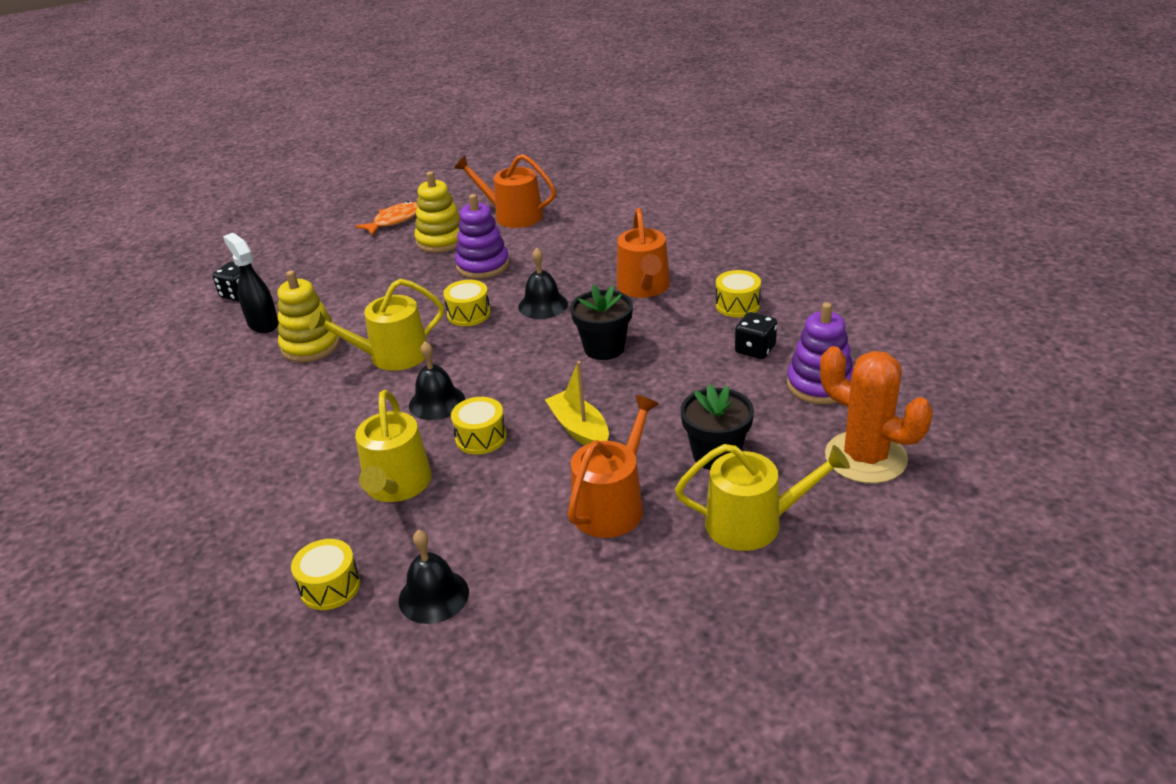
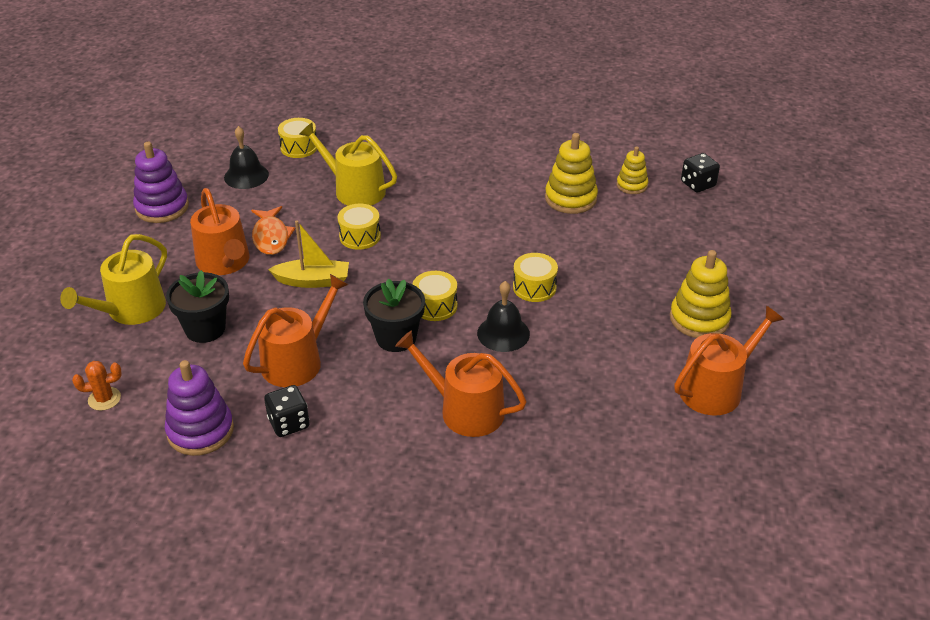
camera: 120 degrees right, 5 degrees up
(263, 323) = (632, 185): black spray bottle -> yellow stacking toy
(391, 356) = (512, 230): yellow watering can -> none
(394, 220) = (777, 304): orange fish -> orange fish (271, 237)
(437, 402) = (424, 231): black bell -> none
(483, 265) = (617, 326): purple stacking toy -> purple stacking toy (162, 207)
(688, 381) = (297, 360): none -> orange watering can
(737, 305) = (365, 455): yellow drum -> yellow drum (435, 306)
(865, 457) = (104, 399): orange cactus -> orange cactus, size x0.45

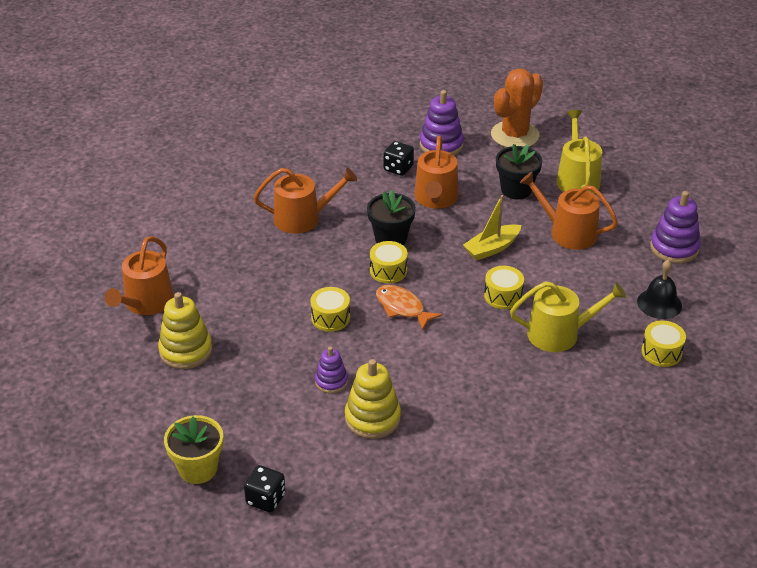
camera: 145 degrees right, 0 degrees up
(104, 399) = (515, 135): orange cactus -> orange cactus, size x2.22
(271, 237) = (564, 264): orange fish -> orange fish (402, 308)
(503, 333) = (322, 274): black bell -> none
(581, 236) = (331, 381): none -> purple stacking toy
(632, 185) = (329, 464): yellow stacking toy -> none
(741, 223) = (198, 469): none -> yellow flower pot

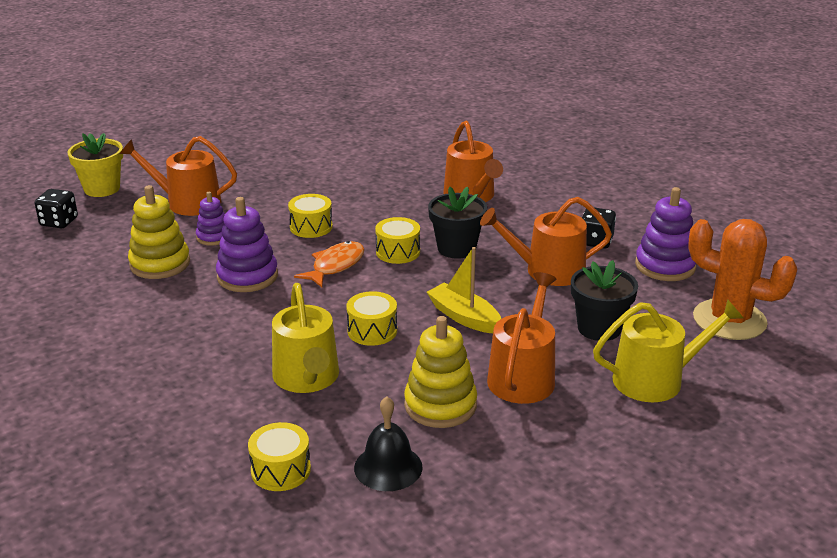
camera: 80 degrees right, 10 degrees down
(145, 303) = (315, 141): orange watering can -> orange watering can (187, 202)
(186, 350) = (253, 165): yellow stacking toy -> yellow stacking toy (440, 405)
(674, 248) = (528, 482): purple stacking toy -> purple stacking toy (247, 276)

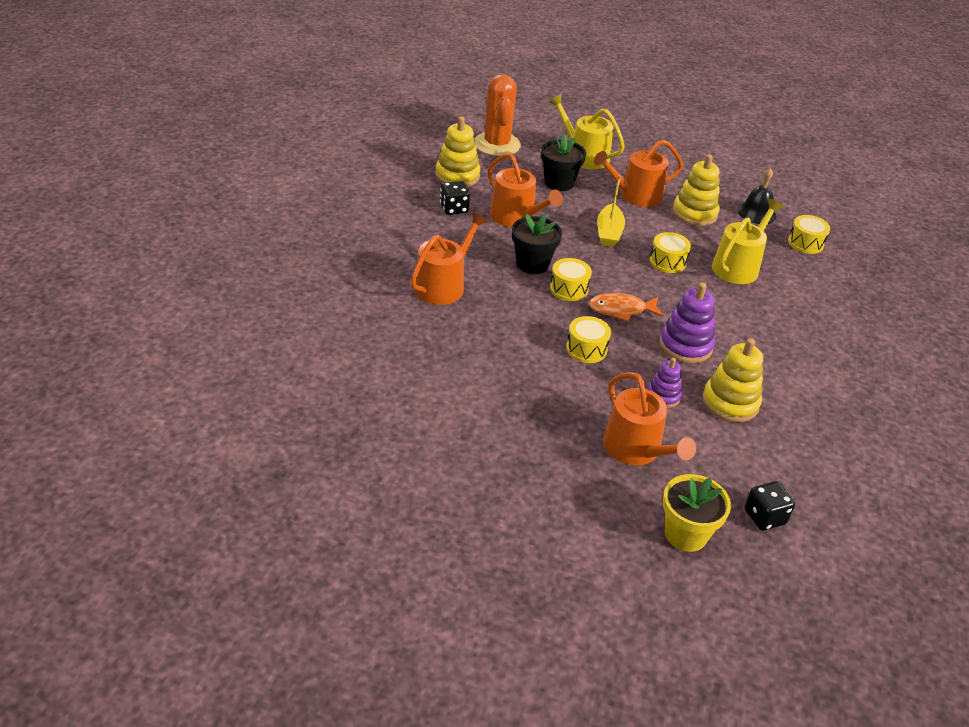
camera: 130 degrees left, 10 degrees up
(665, 266) = (457, 176): purple stacking toy -> yellow stacking toy

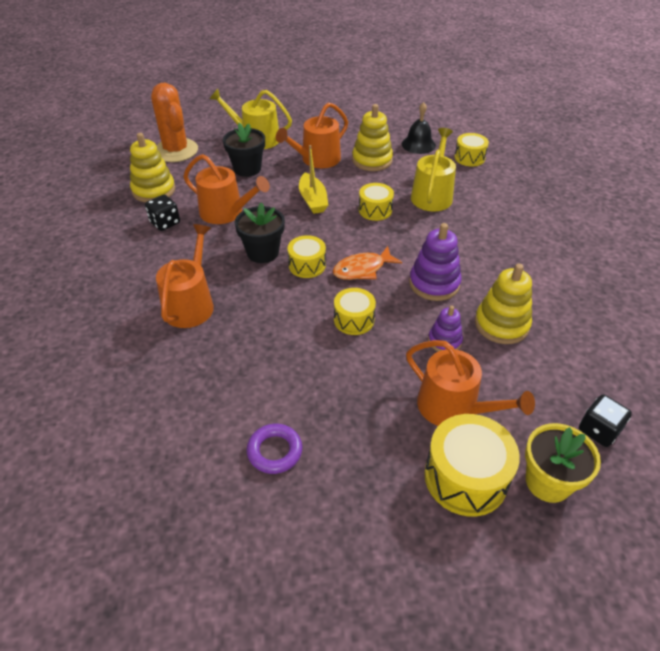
camera: 20 degrees left, 5 degrees up
(457, 422) = (274, 451): none -> purple ring
(612, 502) = (465, 477): none -> yellow drum

